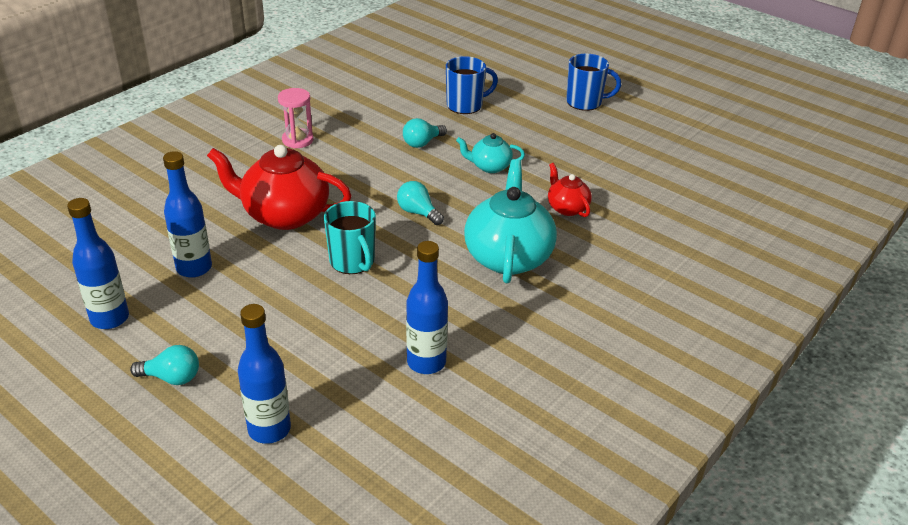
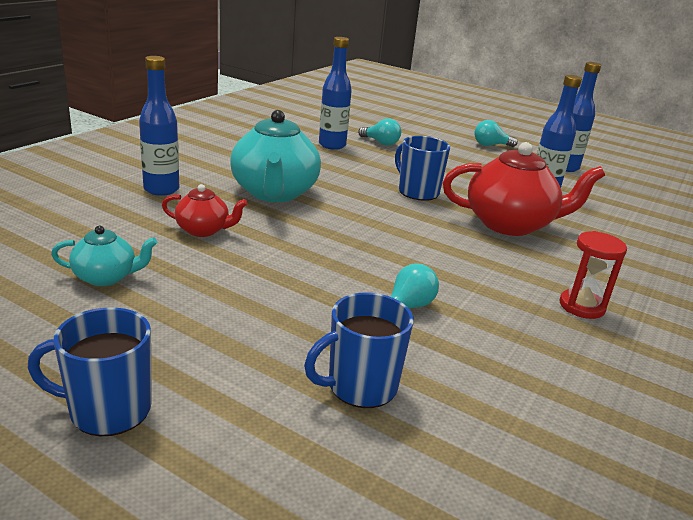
camera: 170 degrees right, 10 degrees down
(269, 429) = (414, 129): blue bottle -> blue bottle (161, 189)
(297, 140) = (581, 306): pink hourglass -> red hourglass
(352, 262) = (417, 192): turquoise mug -> blue mug
(418, 213) = (375, 226): turquoise light bulb -> turquoise light bulb (381, 143)
(490, 166) = (301, 275): turquoise teapot -> turquoise teapot (106, 277)
(567, 208) = (203, 230): red teapot -> red teapot turned 45 degrees counterclockwise

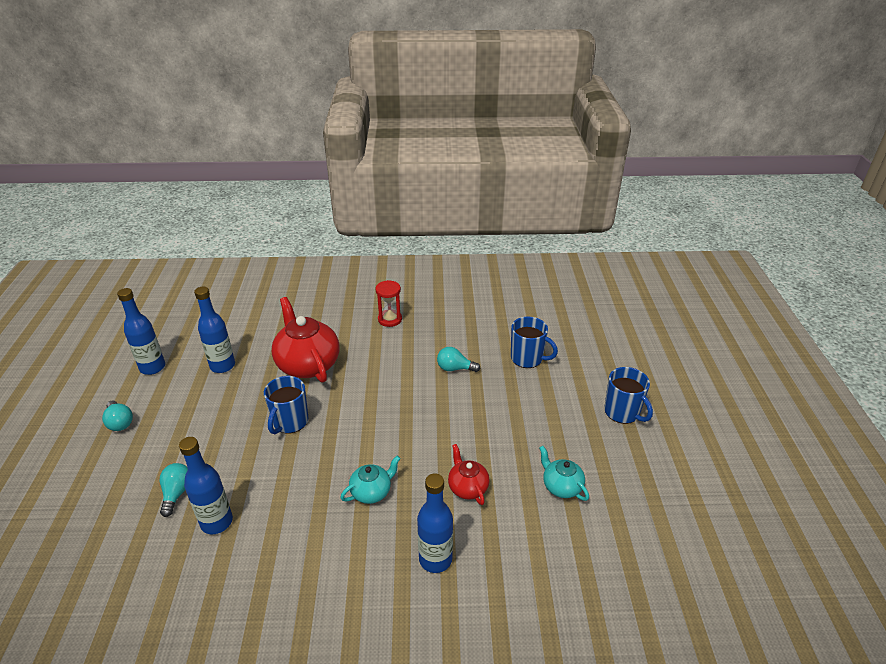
camera: 120 degrees left, 10 degrees up
(274, 193) = (372, 492): turquoise teapot -> turquoise teapot, size x0.51

